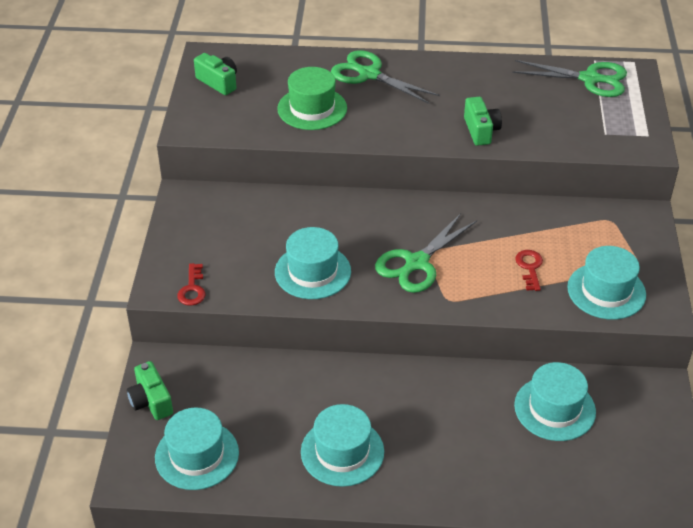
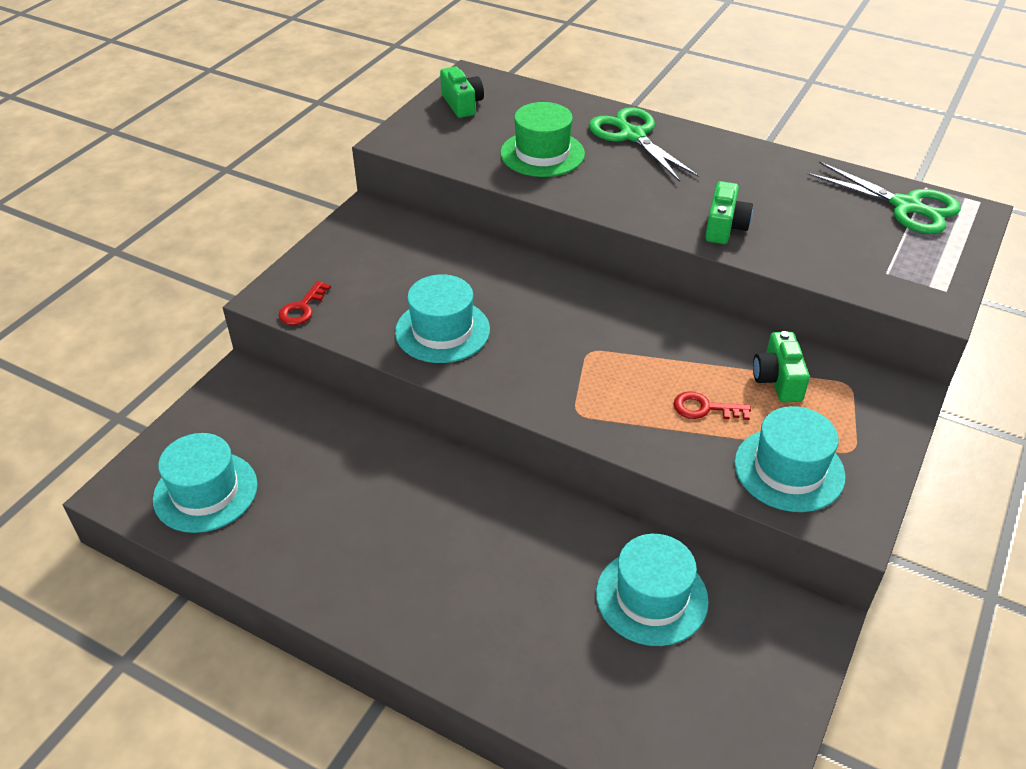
camera: 25 degrees right, 0 degrees up
(151, 401) = (204, 416): green camera -> green camera (778, 380)
(342, 452) = (361, 549): turquoise hat -> none
(416, 263) = (567, 359): green scissors -> none
(530, 267) = (705, 408): red key -> red key turned 105 degrees counterclockwise

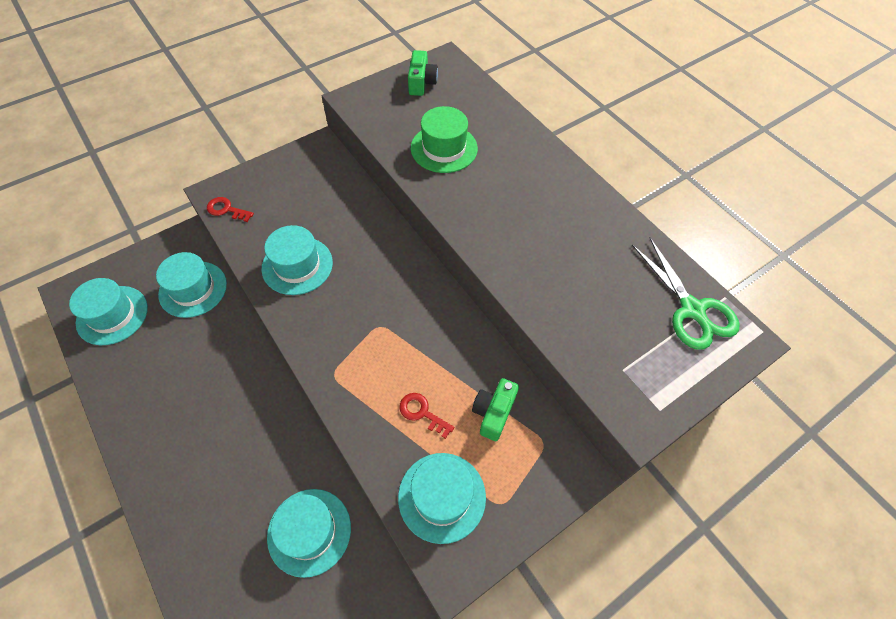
camera: 25 degrees right, 15 degrees up
(296, 425) = (193, 289): none -> turquoise hat
(302, 308) = (226, 209): red key -> red key turned 60 degrees clockwise
(632, 135) = (522, 155): green scissors -> none
(724, 227) = (526, 270): green camera -> none

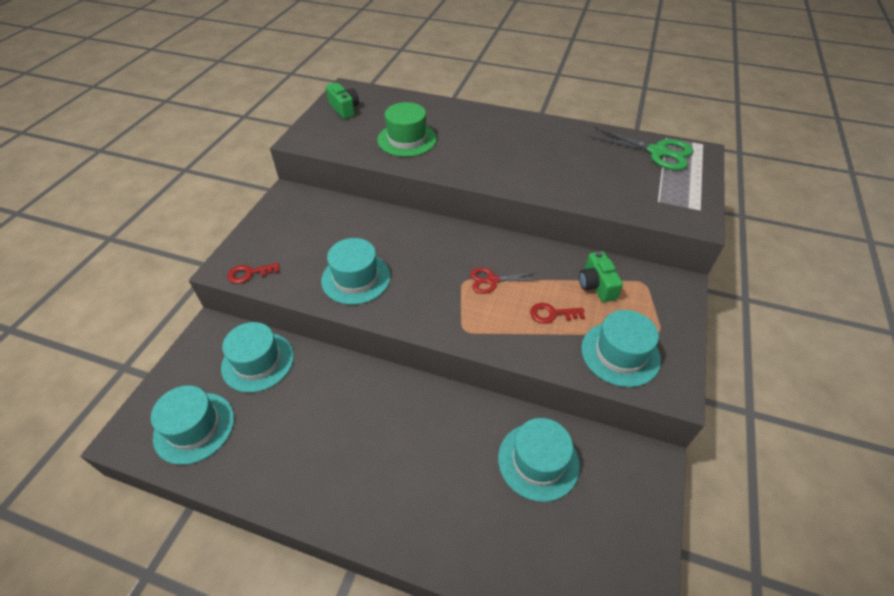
camera: 35 degrees left, 10 degrees down
(403, 342) = (492, 280): none -> red scissors

